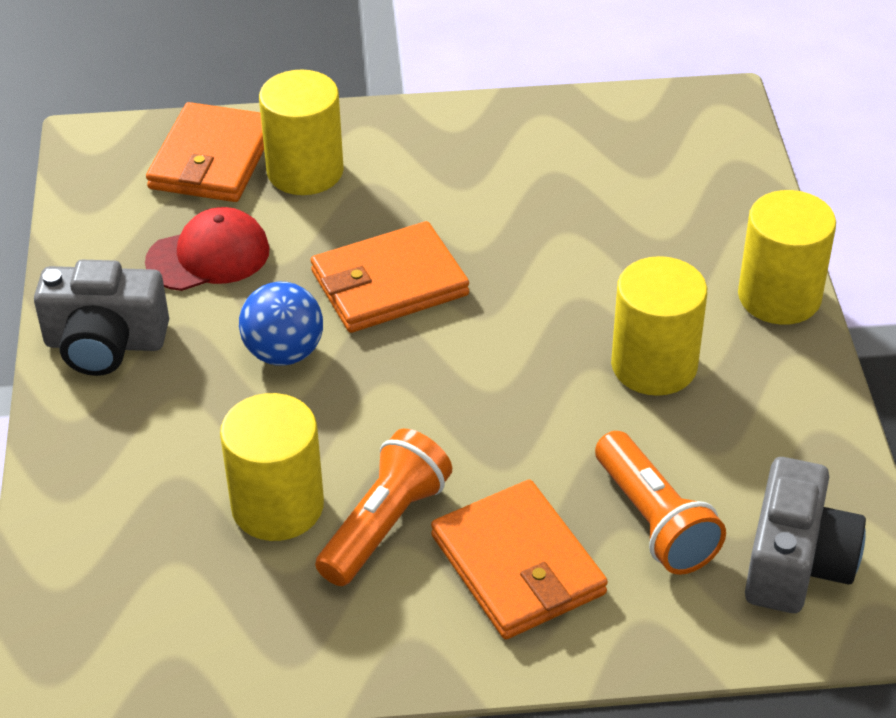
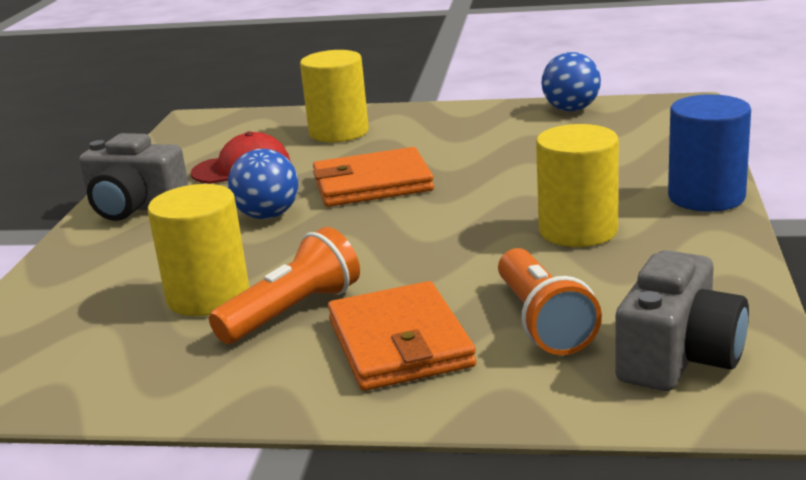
camera: 15 degrees right, 20 degrees down
(212, 159) = (274, 127): orange wallet -> none
(587, 116) = (571, 109): none -> blue ball
(779, 297) = (706, 197): yellow cylinder -> blue cylinder

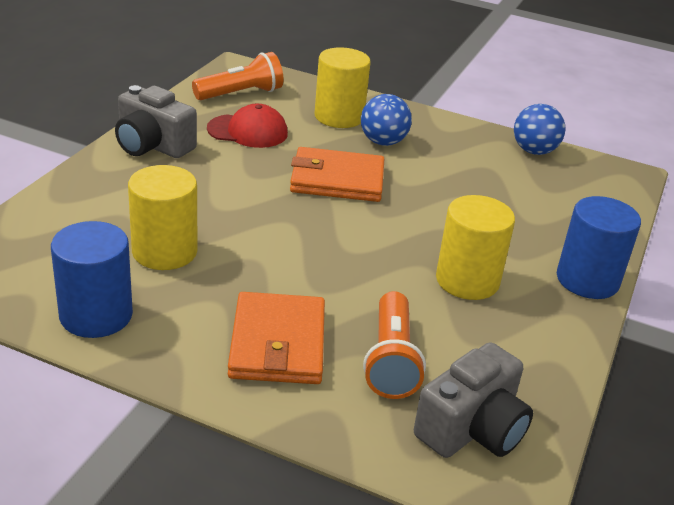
camera: 10 degrees right, 10 degrees up
(158, 378) = (96, 315): none -> blue cylinder
(268, 215) = (244, 186): blue ball -> blue ball (383, 142)
(292, 312) = (216, 287): orange flashlight -> orange flashlight (240, 94)

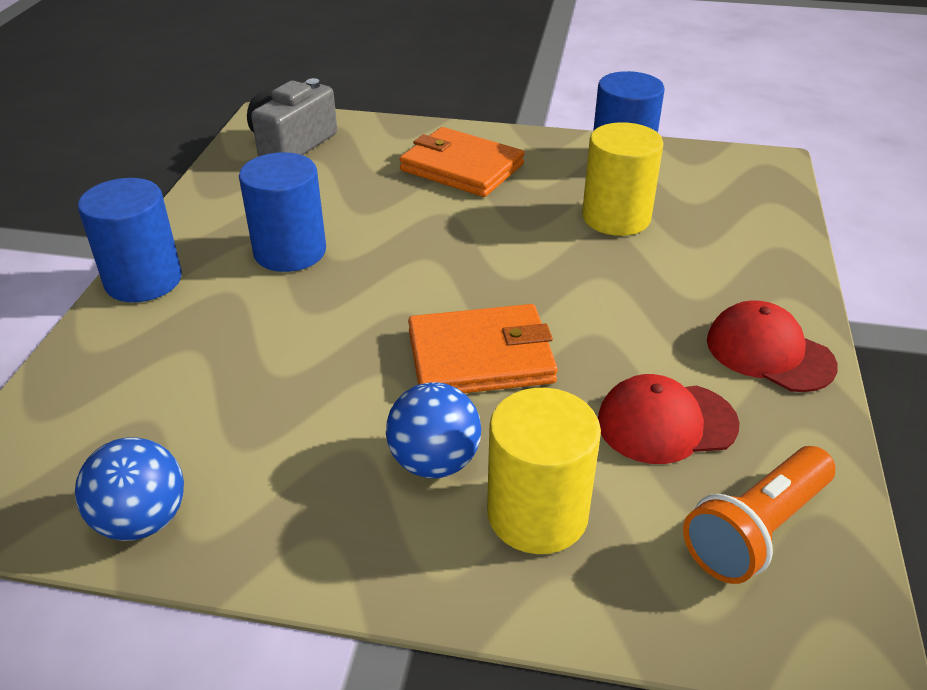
camera: 170 degrees right, 5 degrees up
(152, 145) = (769, 352): grey camera -> red cap
(277, 343) = (461, 167): orange wallet -> orange wallet turned 45 degrees counterclockwise
(391, 360) = (361, 173): orange flashlight -> none
(467, 281) = (290, 252): yellow cylinder -> blue cylinder

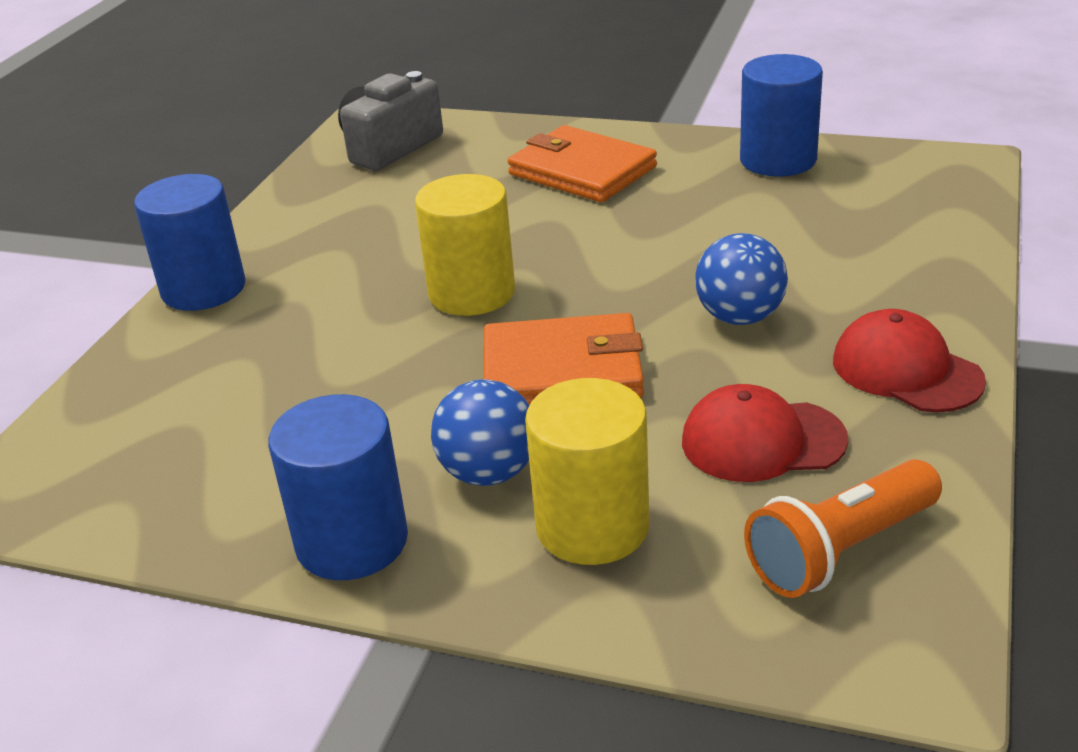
camera: 10 degrees right, 5 degrees down
(142, 520) = (170, 519): blue ball -> blue ball (740, 317)
(290, 252) = (368, 260): blue cylinder -> blue cylinder (352, 542)
(616, 218) = (755, 225): yellow cylinder -> yellow cylinder (472, 293)

